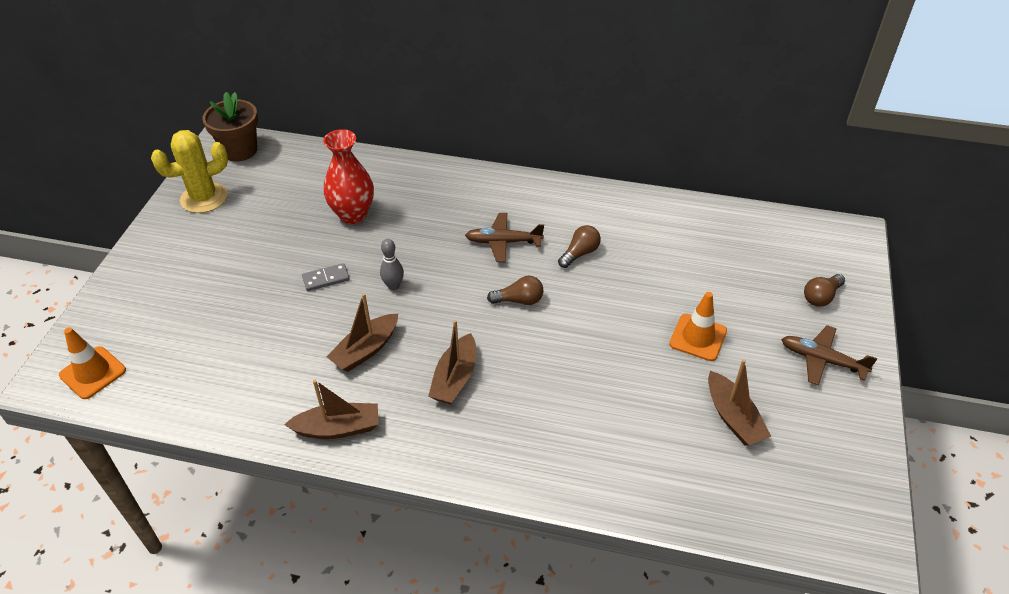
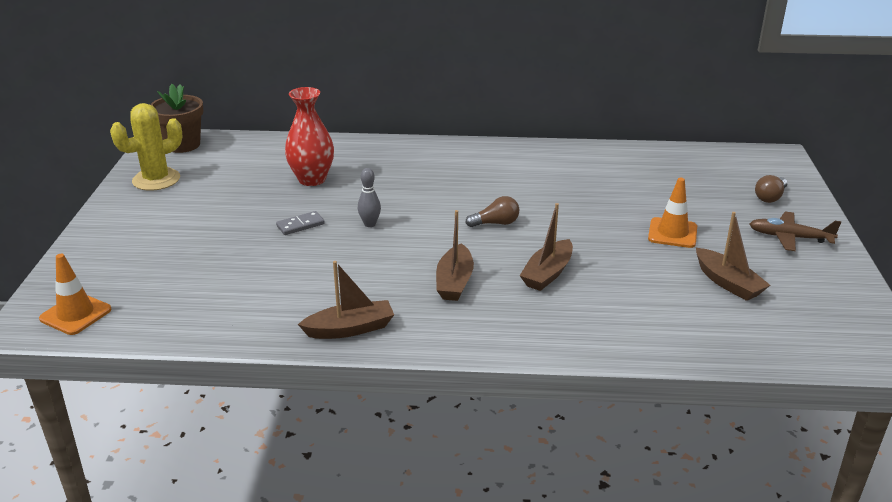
camera: 10 degrees left, 15 degrees down
(366, 350) = (358, 271): brown boat -> brown boat (547, 273)
(503, 242) = (465, 186): brown plane -> none
(580, 253) = (540, 187): brown light bulb -> none

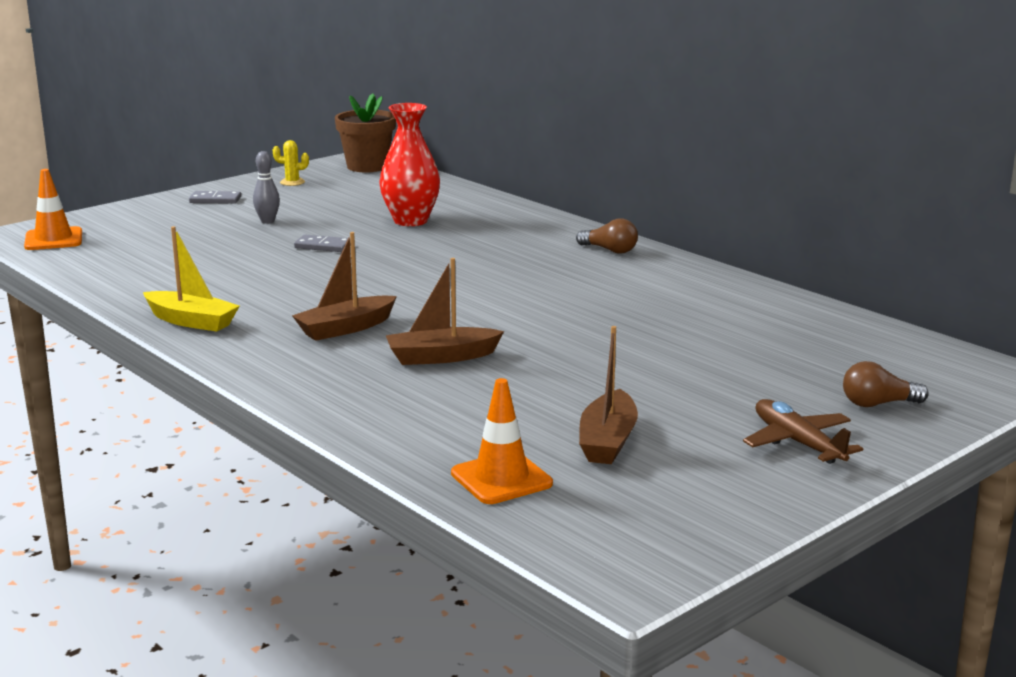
camera: 45 degrees right, 10 degrees down
(130, 219) = (215, 200): none -> grey domino
(156, 180) = (292, 182): yellow cactus -> yellow cactus, size x0.46
(350, 329) = (191, 321): brown boat -> yellow boat
(370, 224) = (379, 266): grey bowling pin -> grey bowling pin (267, 221)
(495, 223) = (491, 306): brown light bulb -> brown light bulb (610, 250)
(672, 233) = (658, 382): orange traffic cone -> orange traffic cone (501, 479)

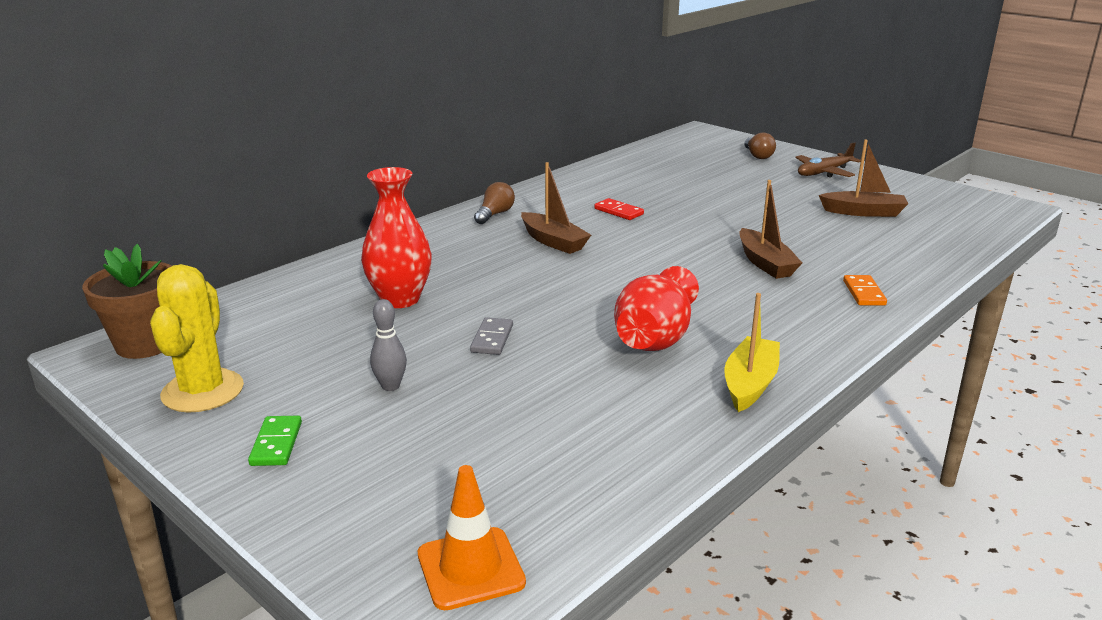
camera: 95 degrees left, 5 degrees up
(215, 200) = (276, 444): grey domino -> green domino
(292, 182) = (203, 391): yellow cactus -> yellow cactus, size x2.16
(292, 296) = (655, 338): none -> red vase
(342, 395) = (864, 293): none -> orange domino
(345, 328) = (726, 304): brown boat -> brown boat (553, 241)
(501, 479) = (941, 237): orange traffic cone -> none
(616, 301) = (619, 211): none -> red domino

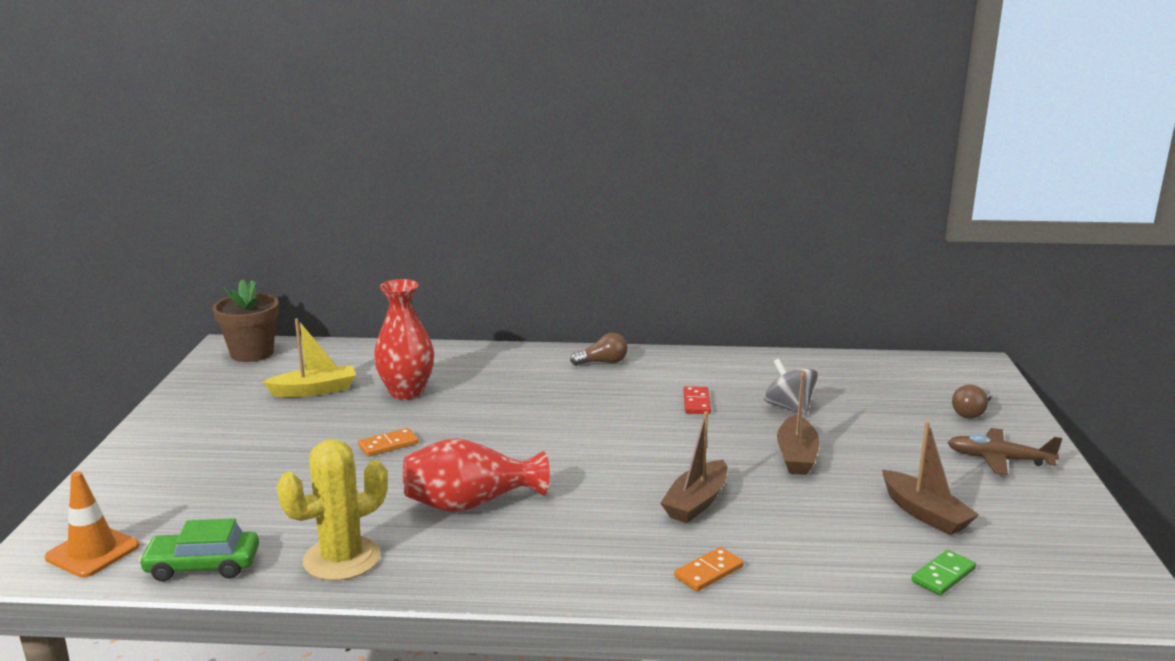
camera: 50 degrees right, 5 degrees down
(203, 391) = (215, 392): yellow cactus -> yellow cactus (342, 559)
(276, 444) = (177, 438): green domino -> green domino (943, 575)
(390, 386) = (281, 440): grey bowling pin -> none
(492, 339) = (388, 445): grey domino -> orange domino
(553, 241) = (588, 402): brown boat -> brown boat (796, 456)
(595, 501) = (203, 565): none -> green car
(672, 191) = (789, 407): none -> grey spinning top
(750, 384) = (442, 570): yellow boat -> yellow boat (314, 390)

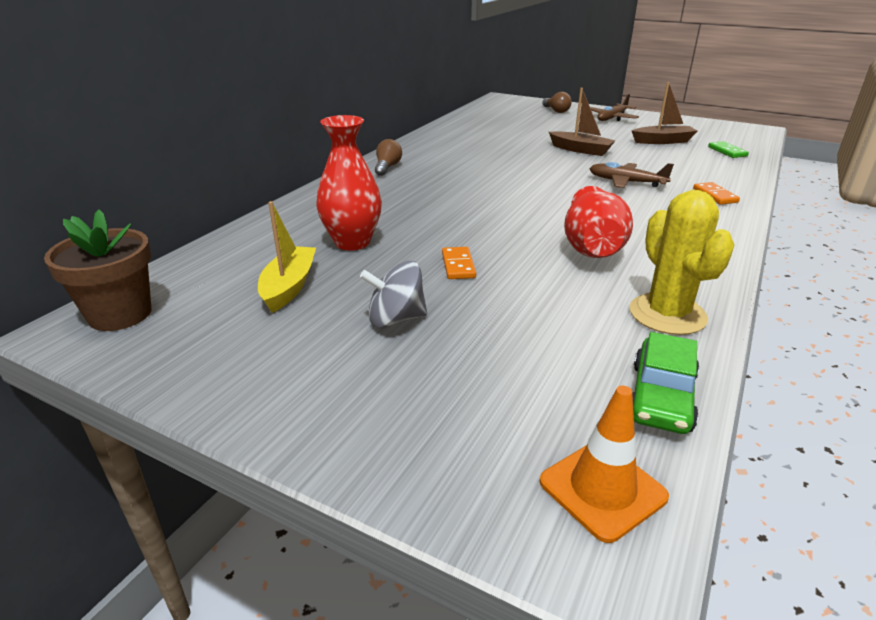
camera: 65 degrees left, 10 degrees up
(696, 402) = (485, 156): red domino -> none
(696, 502) = (626, 182): brown boat -> brown plane
(789, 407) = (514, 139): grey spinning top -> grey spinning top (395, 319)

